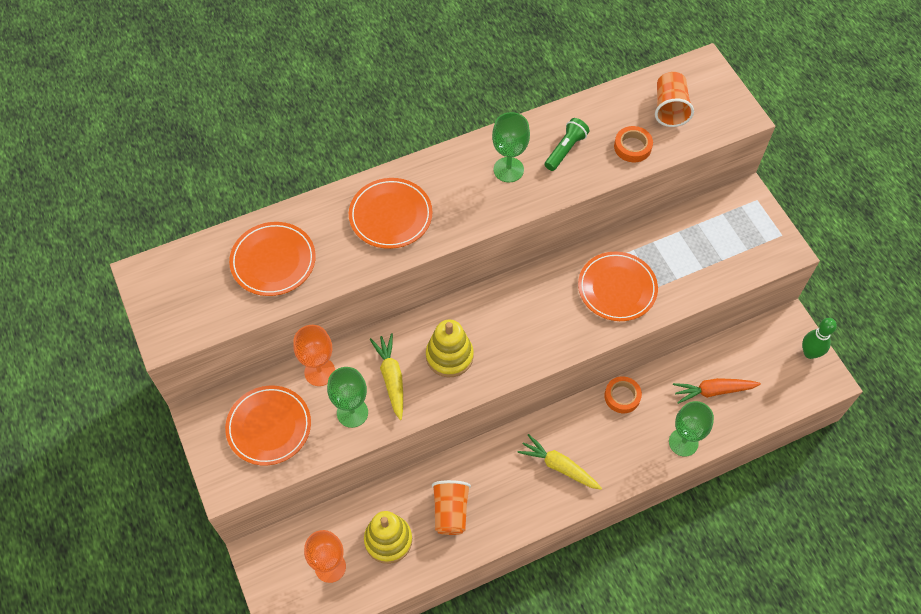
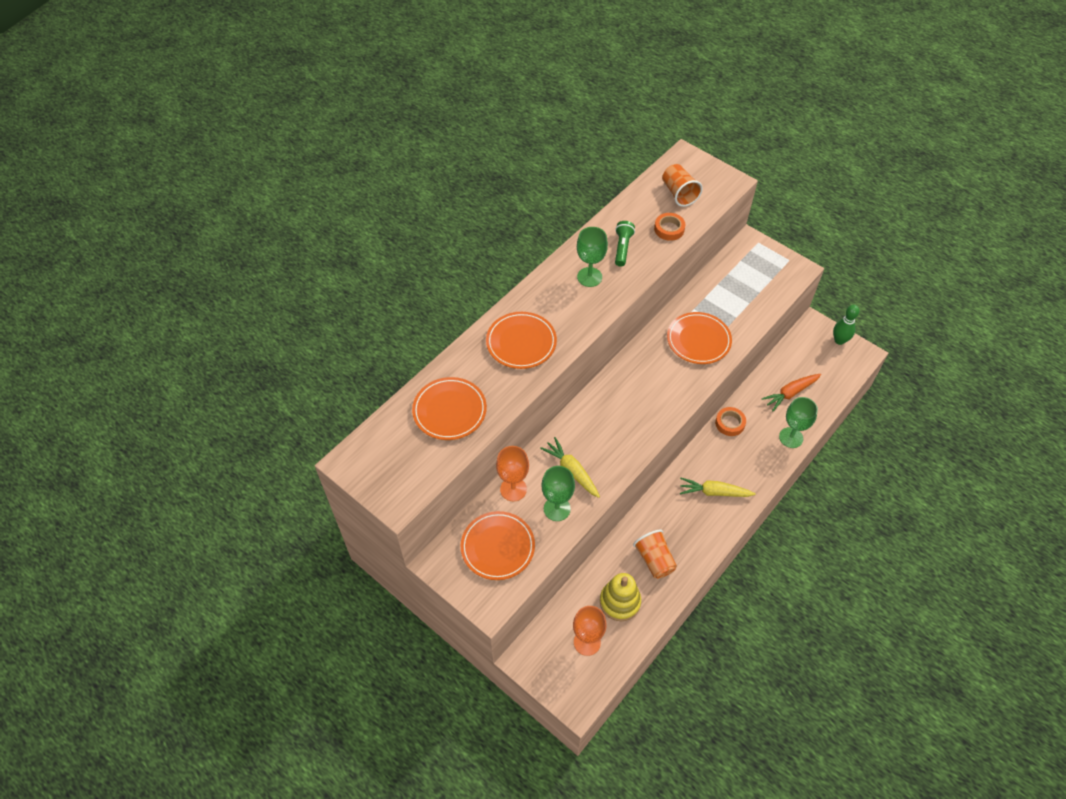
camera: 25 degrees left, 5 degrees down
(449, 356) = (606, 437): yellow stacking toy -> none

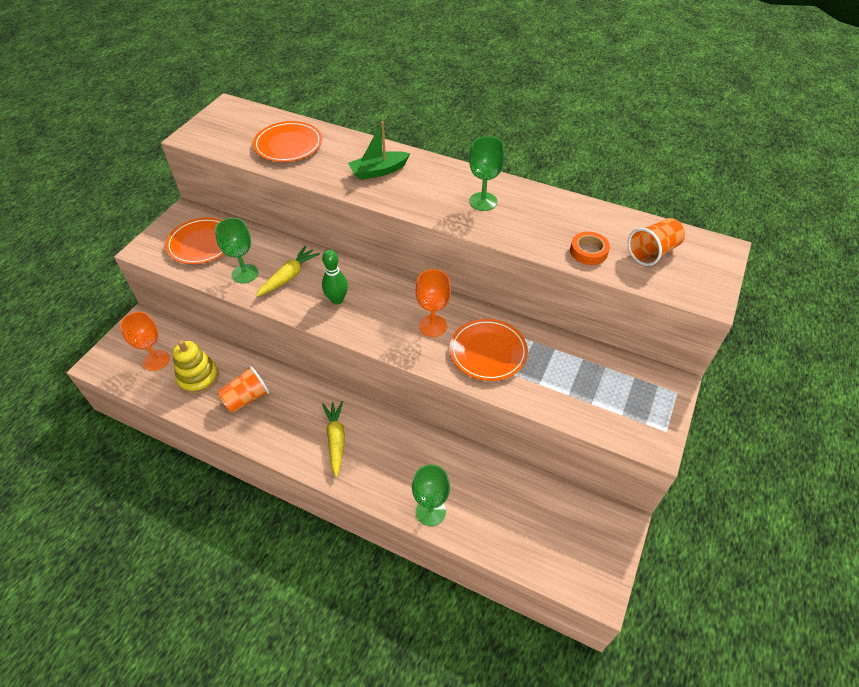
camera: 75 degrees right, 5 degrees down
(513, 489) = (262, 242): orange goblet -> orange goblet (433, 326)
(521, 342) = (378, 171): orange plate -> green boat
(622, 248) = (537, 219): green flashlight -> none
(730, 423) = (431, 443): orange tape -> none
(790, 393) = (497, 504): orange carrot -> none
(839, 340) = (610, 557): green bowling pin -> green bowling pin (337, 299)

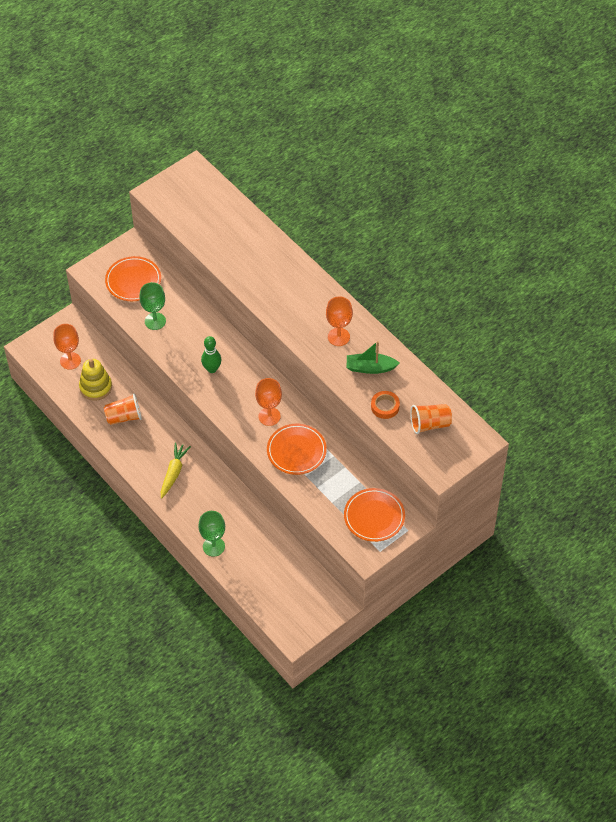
camera: 25 degrees right, 5 degrees up
(288, 145) = (223, 228): orange plate -> orange plate (374, 516)
(288, 276) = (186, 335): yellow carrot -> none
(378, 171) = (278, 280): green boat -> green boat (370, 368)
(483, 201) = (338, 337): green goblet -> orange goblet

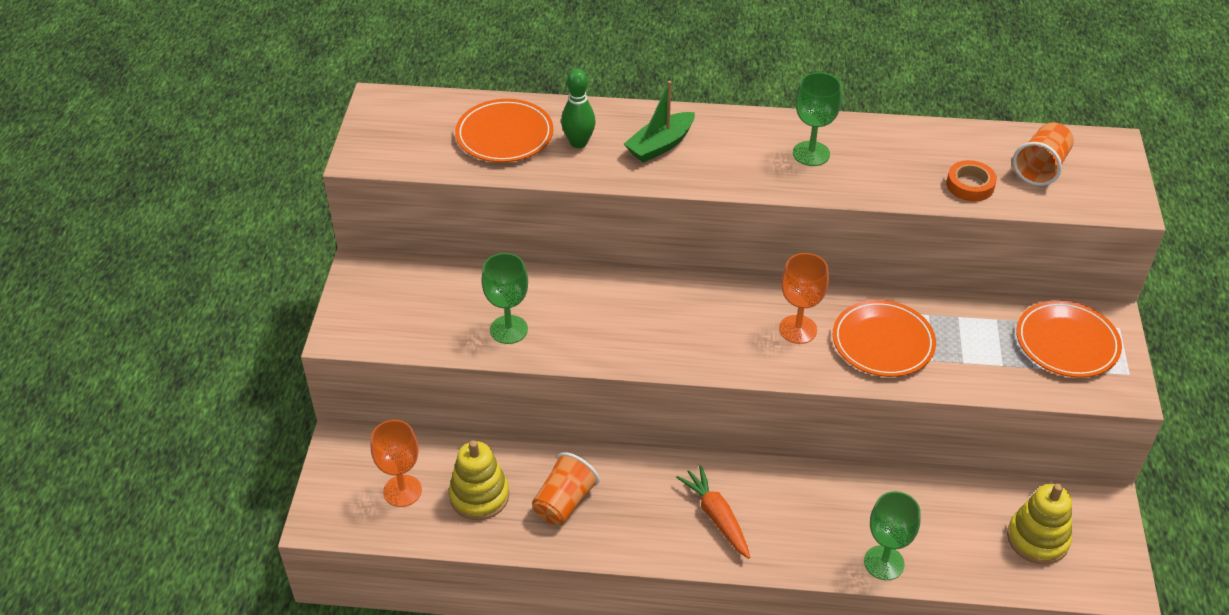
camera: 45 degrees left, 10 degrees down
(133, 281) = (417, 305): orange plate -> orange plate (504, 135)
(173, 473) = (716, 517): yellow carrot -> orange carrot
(212, 369) = (656, 330): green bowling pin -> green bowling pin (578, 143)
(288, 592) = (1037, 539): none -> yellow stacking toy
(338, 337) = (811, 154): orange goblet -> green goblet
(370, 368) = (893, 159): green boat -> green boat (660, 145)

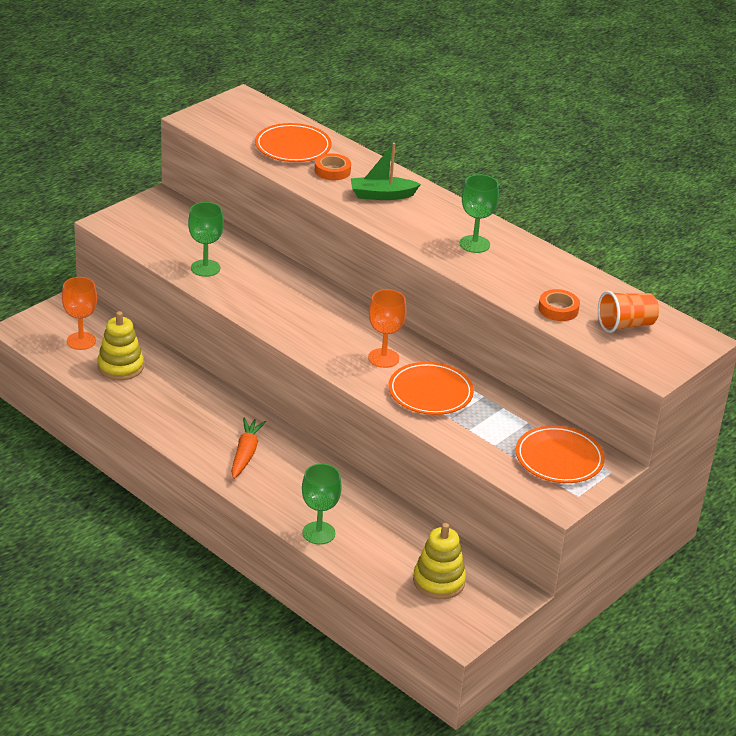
camera: 35 degrees right, 10 degrees down
(564, 502) = (165, 396): orange cup -> none
(578, 143) = (332, 171): green bowling pin -> orange tape

